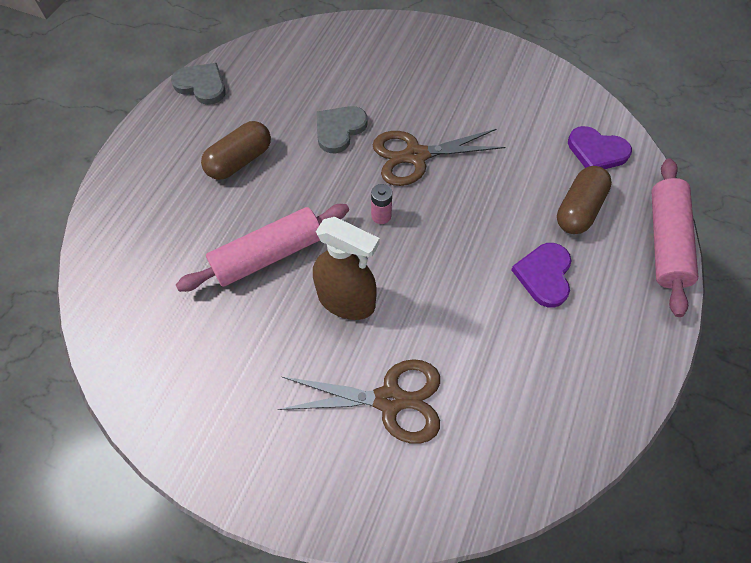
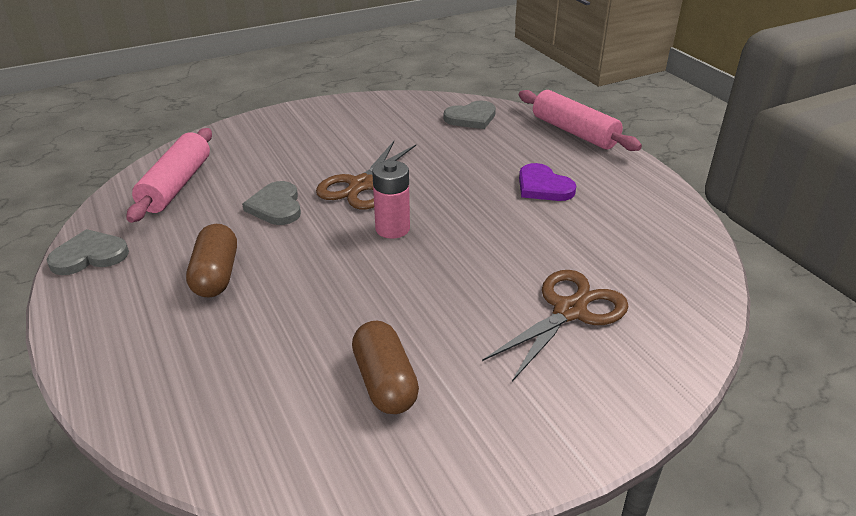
camera: 50 degrees left, 25 degrees down
(268, 255) = (344, 308): pink rolling pin -> pink rolling pin (176, 185)
(346, 300) = (449, 287): brown spray bottle -> none
(381, 216) = (392, 229): pink battery -> pink battery, size x1.61
(578, 209) = (508, 147): brown capsule -> brown capsule (385, 382)
(596, 151) = (471, 118): purple heart -> grey heart

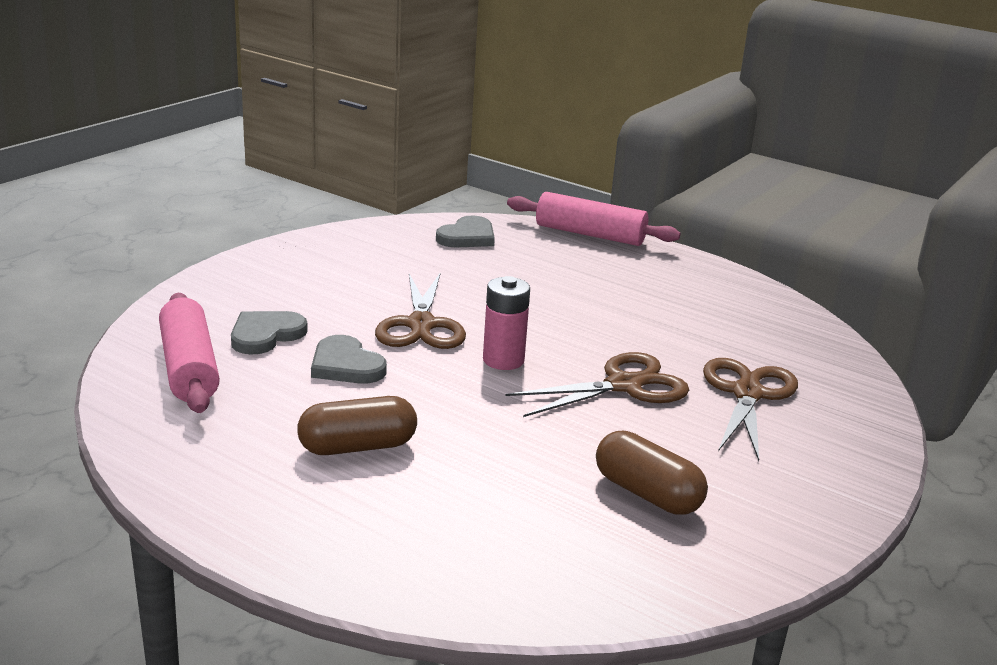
camera: 30 degrees left, 10 degrees down
(89, 255) = (169, 464): grey heart -> grey heart (265, 335)
(216, 275) = (357, 447): brown capsule -> brown capsule turned 75 degrees counterclockwise
(467, 275) = (624, 385): none -> brown scissors
(543, 186) = (613, 291): purple heart -> none

